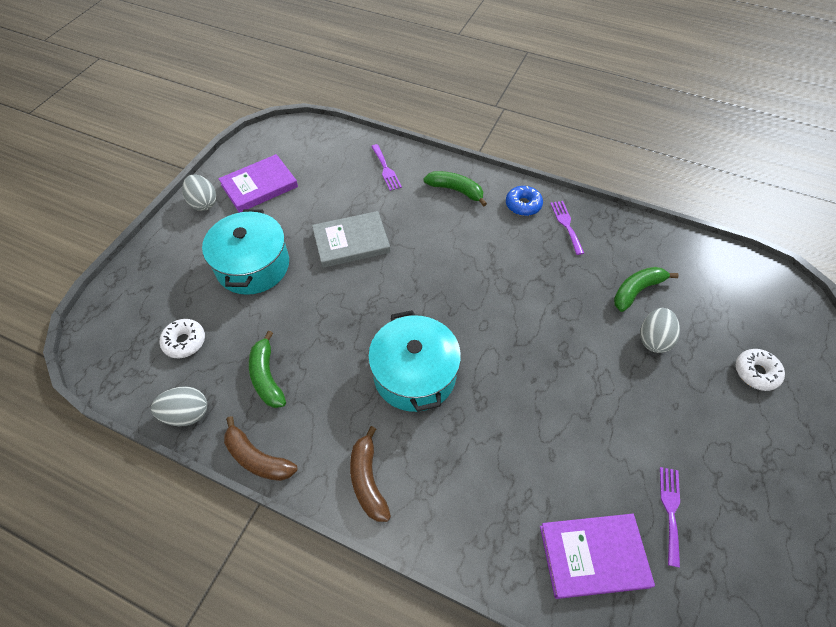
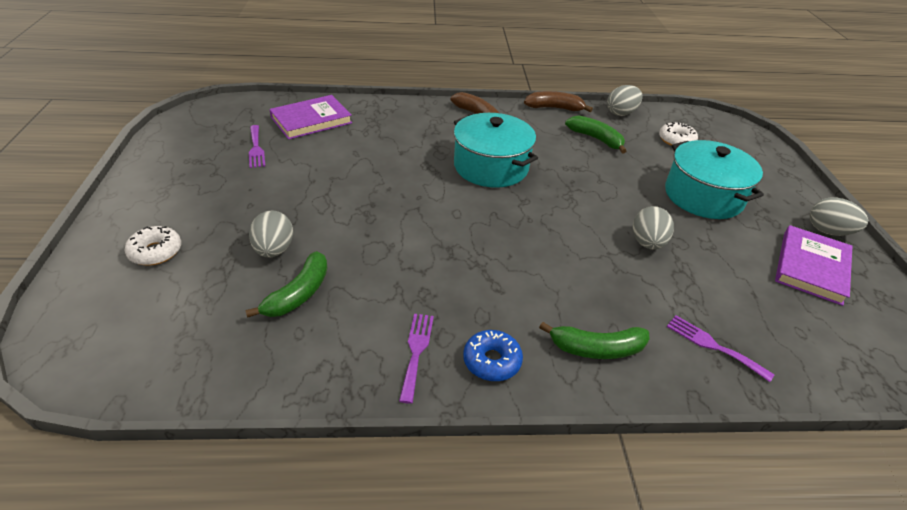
camera: 150 degrees right, 15 degrees down
(351, 242) = (647, 243): grey book -> grey egg
(566, 225) = (416, 352): purple fork -> purple fork turned 135 degrees counterclockwise

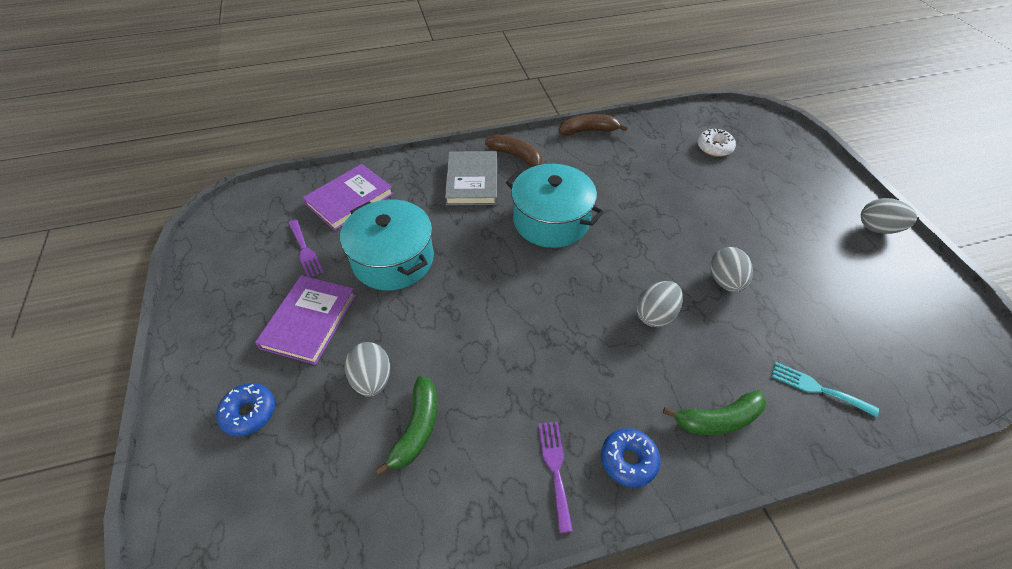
camera: 10 degrees left, 10 degrees up
(155, 252) = (249, 412): white donut -> blue donut
(428, 126) = (472, 181): none -> grey book
(596, 139) = (640, 162): green banana -> none
(621, 113) = (653, 124): grey egg -> grey egg (655, 315)
(703, 196) = (758, 212): turquoise pot -> turquoise pot (393, 259)
(713, 346) = (817, 388): purple fork -> turquoise fork
(811, 267) = (874, 275): purple book -> purple book (309, 321)

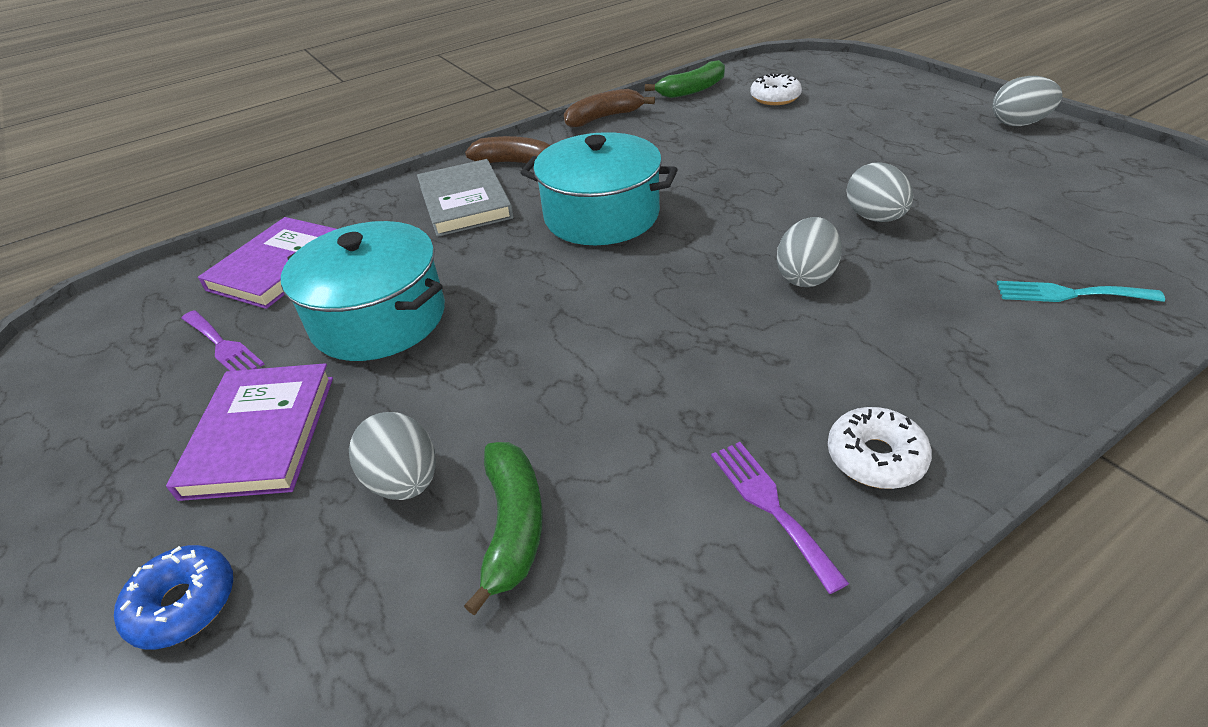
camera: 15 degrees left, 10 degrees down
(628, 460) = (875, 457): blue donut -> white donut
(718, 419) = (968, 367): green banana -> green banana (692, 90)

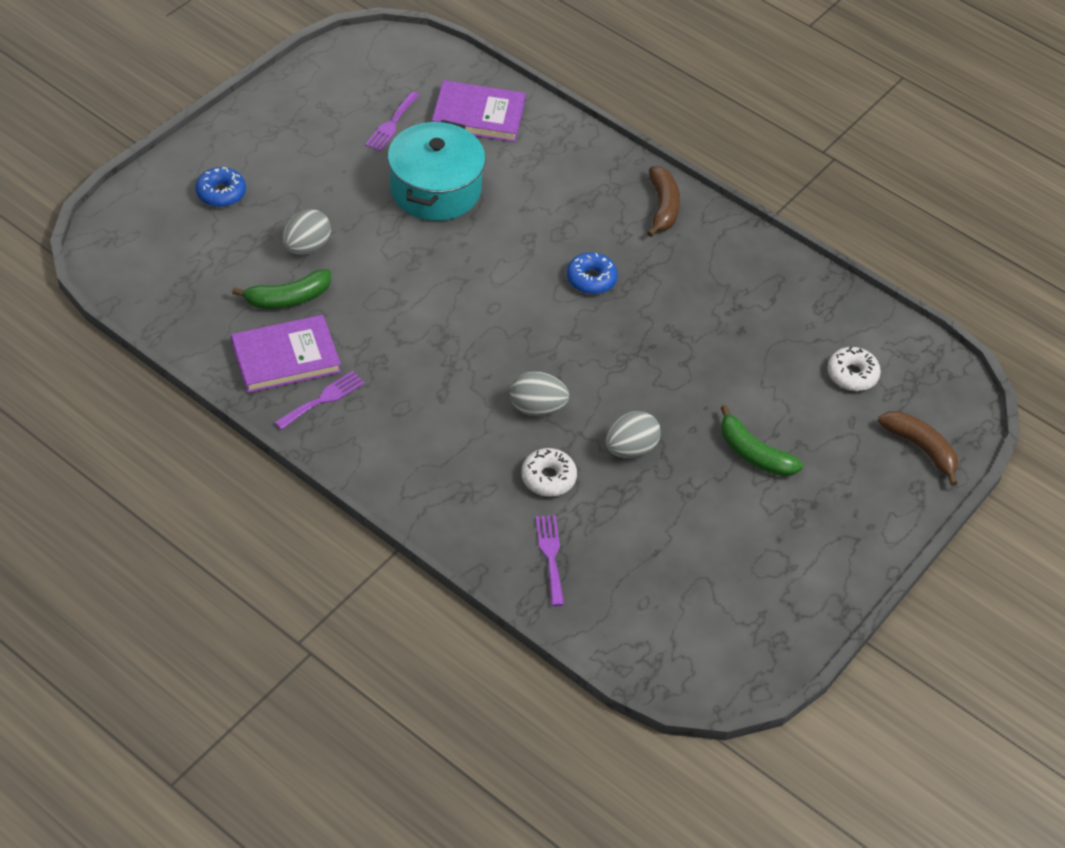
camera: 65 degrees right, 10 degrees up
(261, 435) = (325, 175): purple book -> purple book (286, 357)
(465, 202) = (590, 191): grey book -> none
(601, 215) = (591, 279): turquoise pot -> blue donut
(603, 118) = (769, 248): brown banana -> brown banana (920, 448)
(692, 90) = (854, 307): green banana -> green banana (753, 454)
(875, 457) = (367, 443): white donut -> white donut (548, 478)
(1018, 123) = (841, 565): grey egg -> none
(1069, 294) = (550, 556): turquoise fork -> purple fork

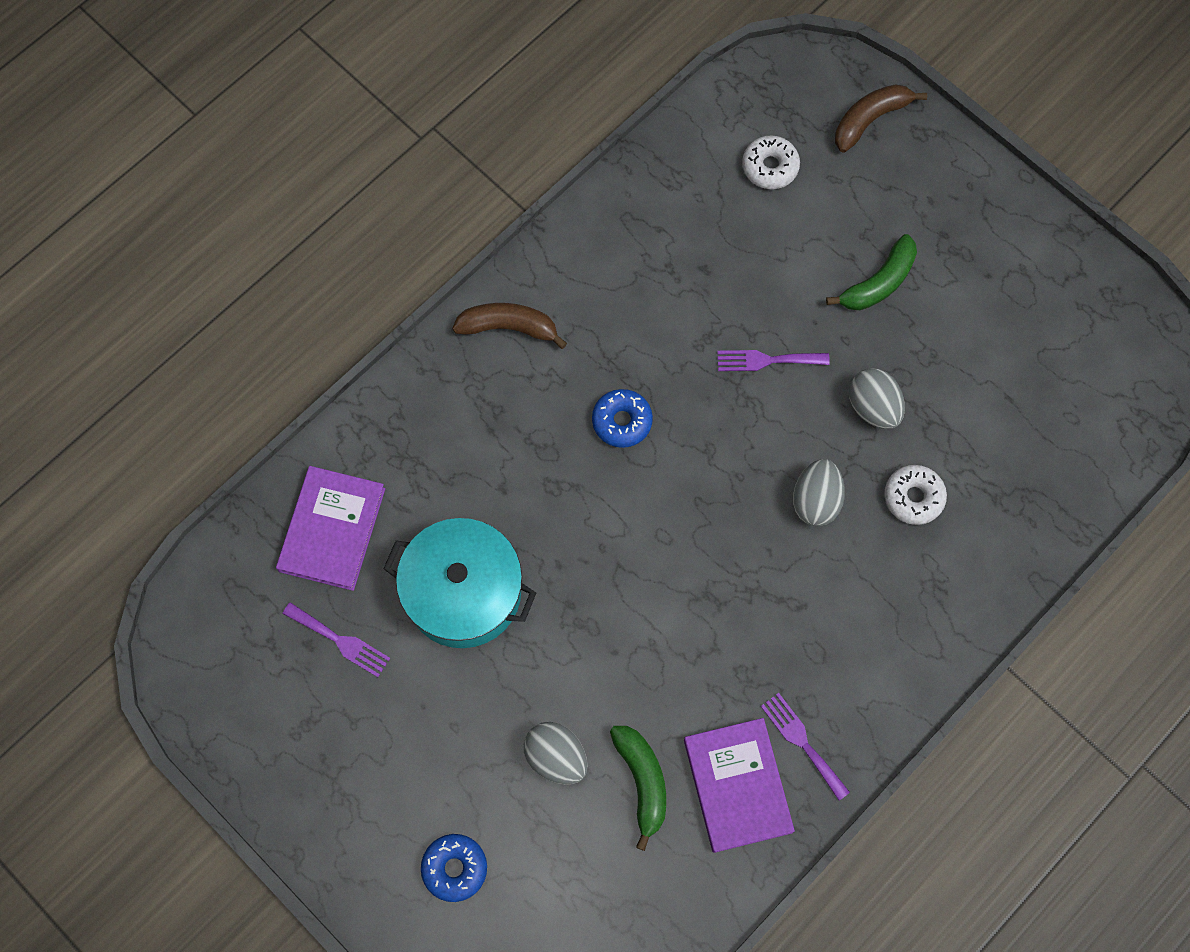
camera: 80 degrees left, 20 degrees up
(550, 556) = (1016, 504): purple fork -> purple fork (767, 360)

